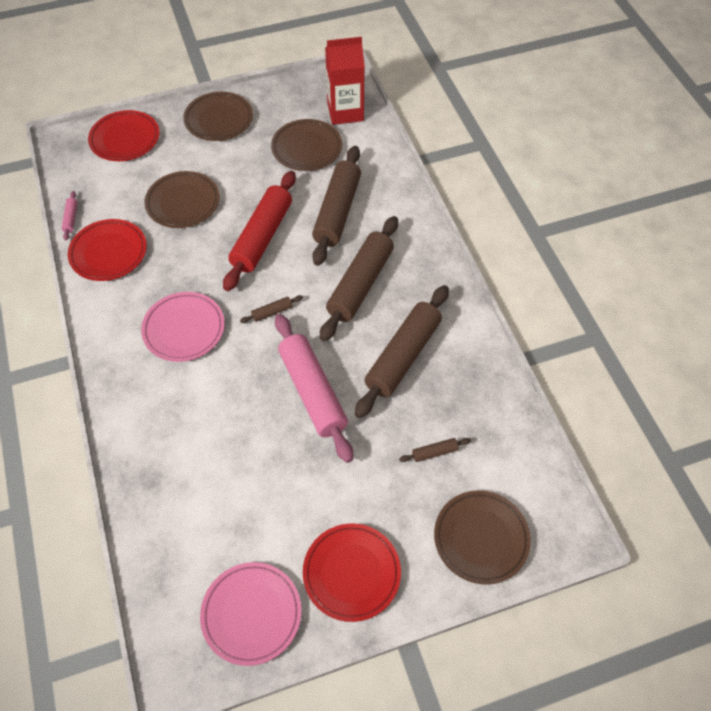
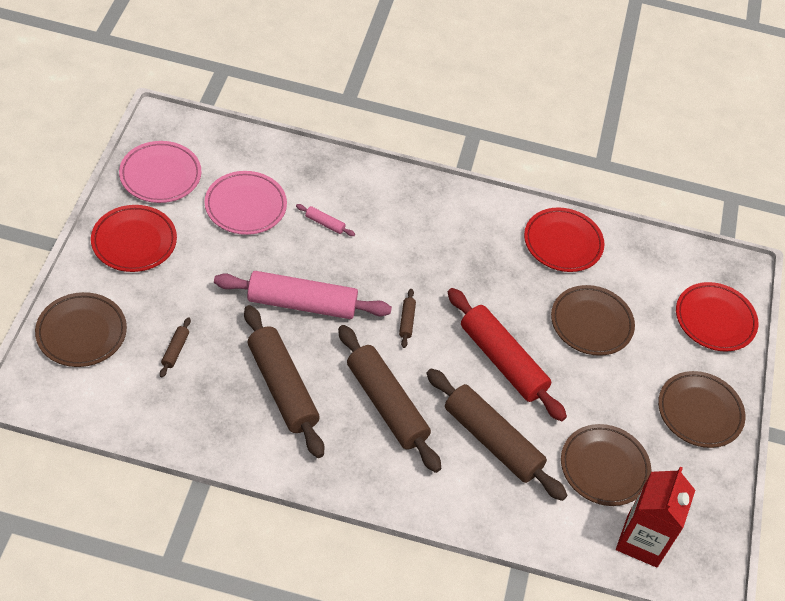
camera: 115 degrees right, 5 degrees down
(71, 218) = (625, 235): pink rolling pin -> pink rolling pin (325, 223)
(184, 329) = (436, 253): pink plate -> pink plate (245, 206)

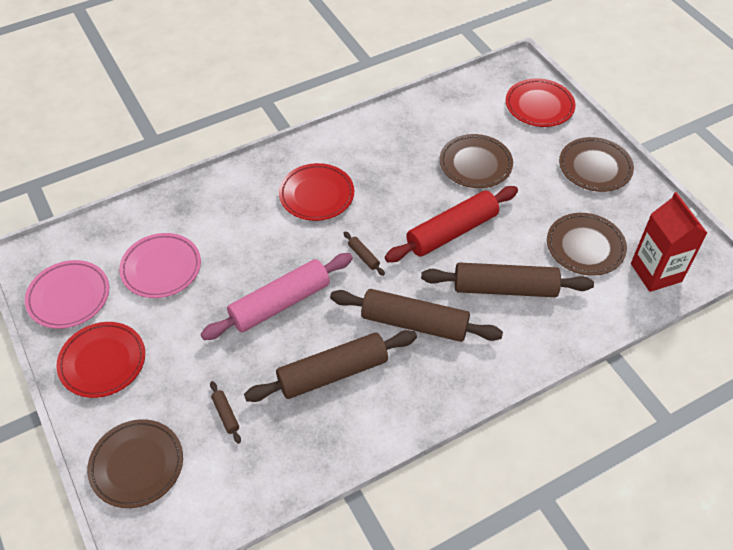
camera: 35 degrees left, 0 degrees up
(282, 387) = (332, 373): brown rolling pin -> brown rolling pin turned 45 degrees counterclockwise
(325, 223) = (233, 236): pink rolling pin -> none
(502, 361) = (452, 232): red rolling pin -> red rolling pin turned 45 degrees counterclockwise
(562, 243) = (401, 128): red plate -> red plate (316, 195)

